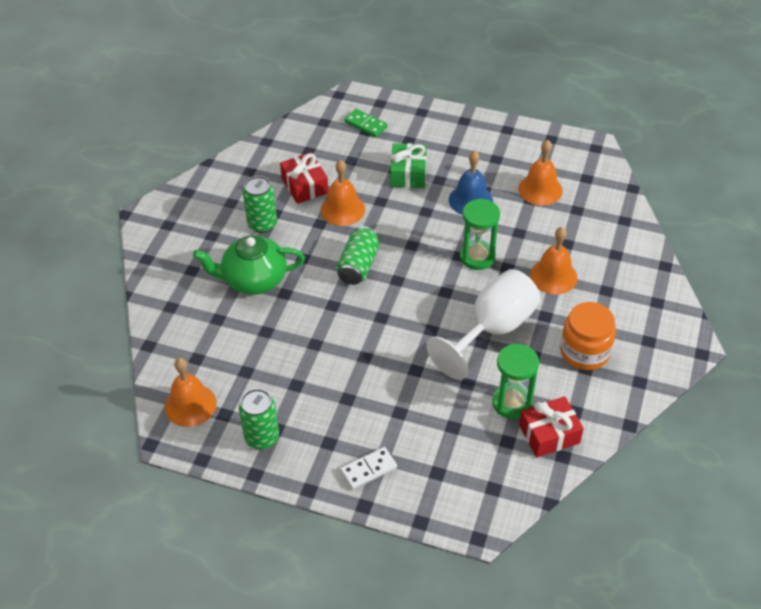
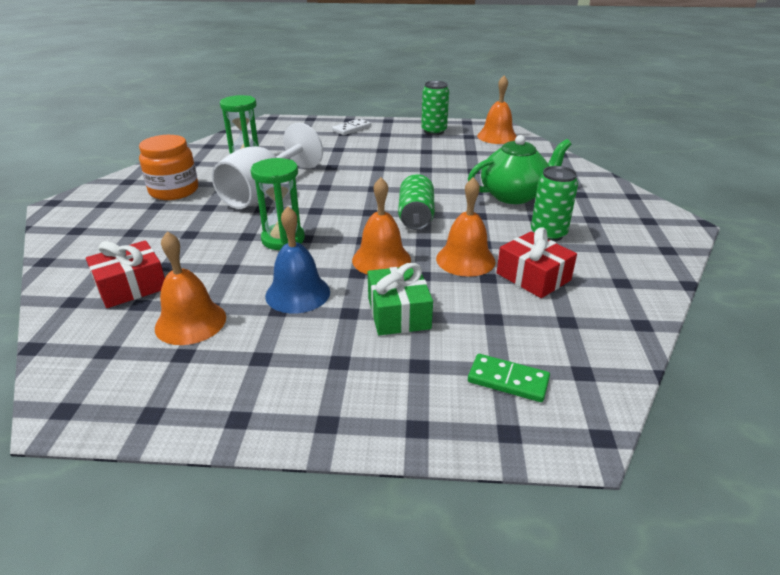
camera: 165 degrees right, 15 degrees down
(549, 434) = (217, 152): red gift -> red gift (131, 286)
(553, 276) = (192, 235): orange bell -> orange bell (381, 259)

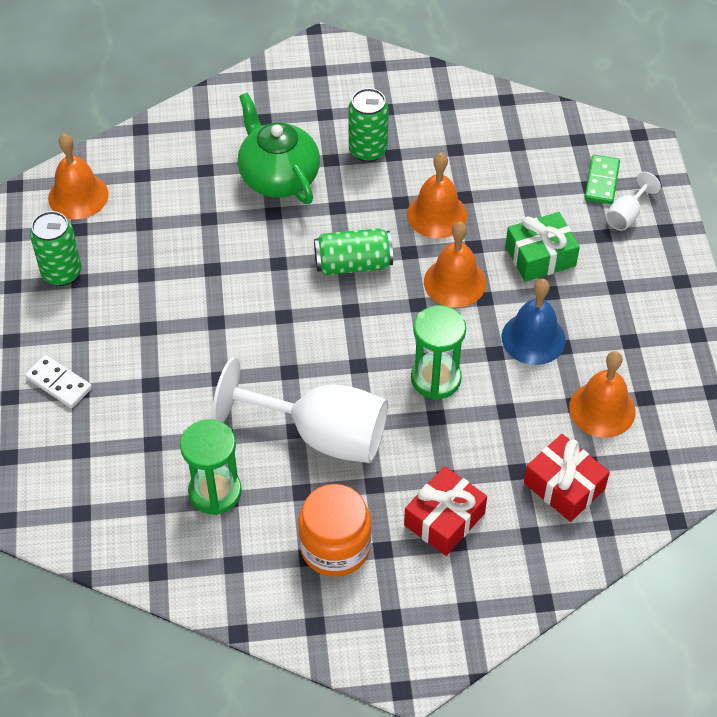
camera: 100 degrees left, 20 degrees up
(448, 392) = (626, 215): none -> white goblet
(533, 277) = (454, 164): red gift -> red gift (444, 519)

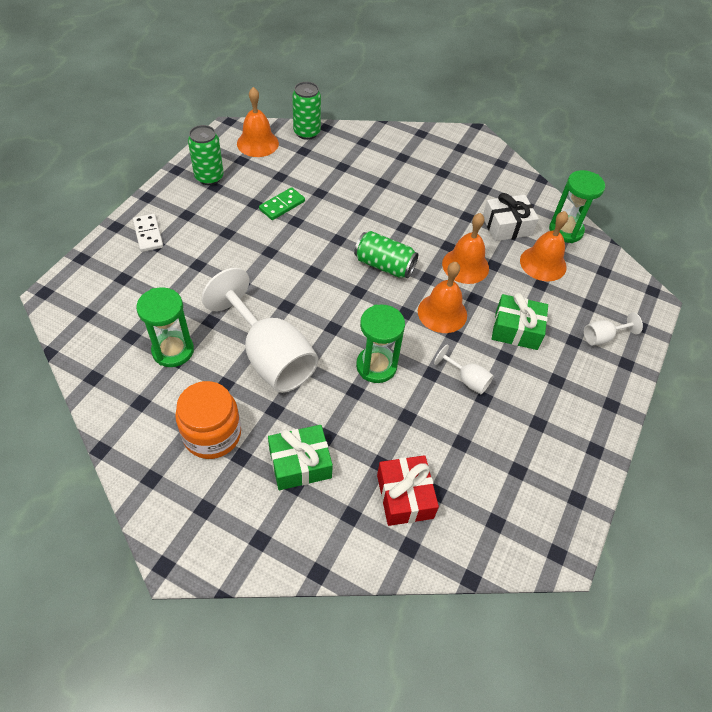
camera: 30 degrees right, 0 degrees up
(278, 177) = (382, 192): green teapot -> none
(368, 150) = (452, 206): green can -> green can (307, 132)
(444, 142) = (507, 226): none -> white gift
(444, 519) = (300, 463): red gift -> green gift
(507, 113) = (566, 230): none -> green hourglass
(533, 338) = (467, 380): blue bell -> white goblet
(602, 181) = (600, 306): green domino -> green domino (282, 205)
(602, 409) = (478, 459): orange bell -> orange bell (543, 263)

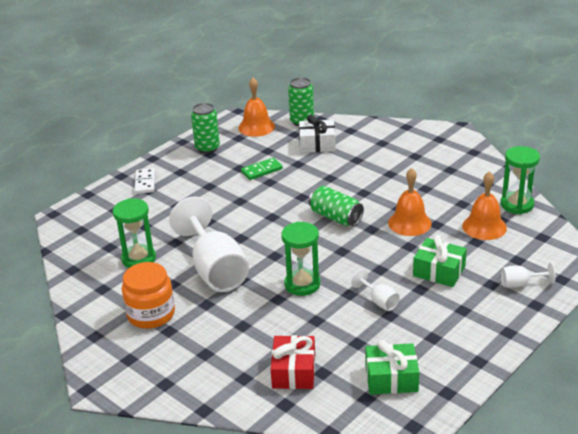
camera: 20 degrees right, 20 degrees down
(300, 463) = (214, 340): green gift -> green gift (391, 378)
(442, 313) = (375, 254): orange bell -> none
(507, 226) = (460, 198): white gift -> white gift (317, 144)

